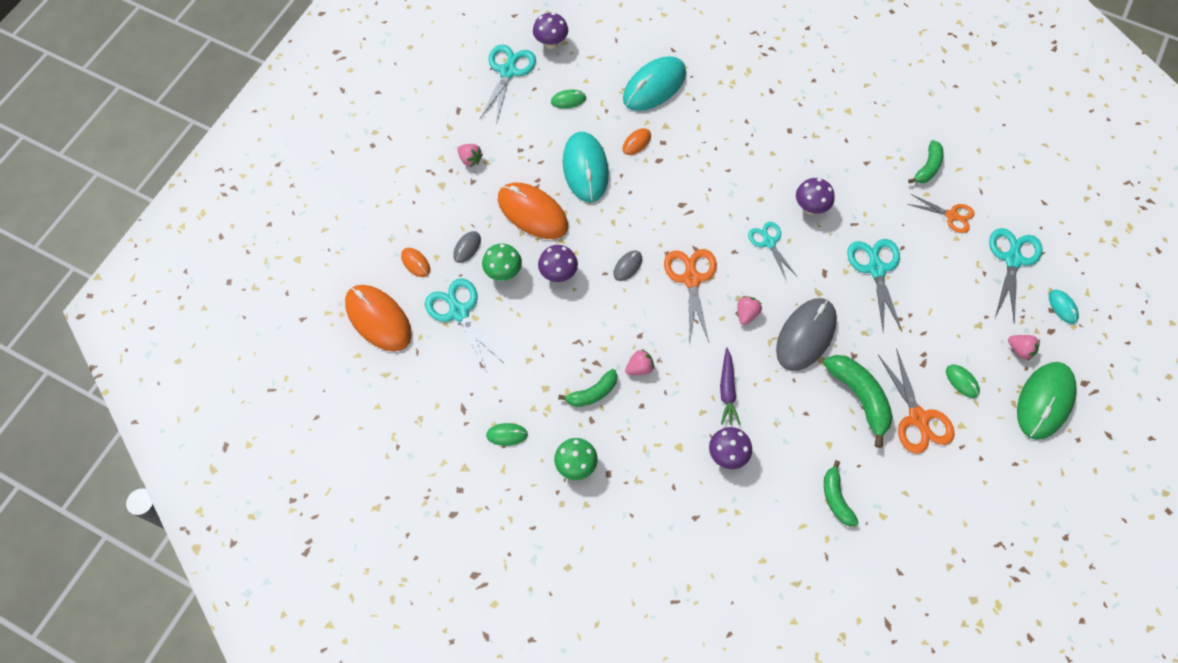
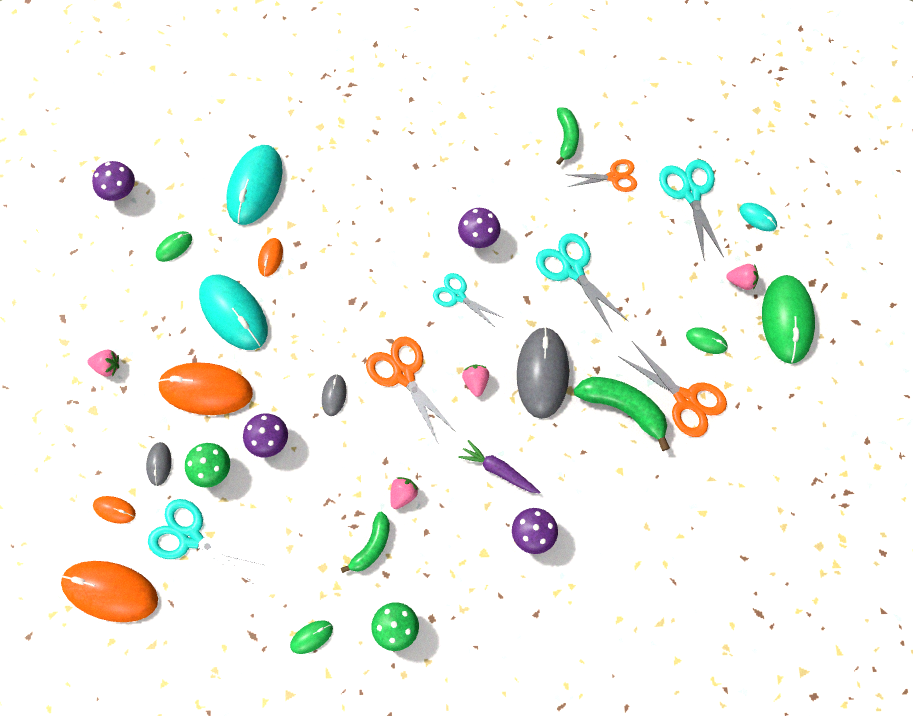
camera: 30 degrees left, 5 degrees up
(508, 71) = (91, 247): turquoise scissors -> none
(727, 390) = (498, 470): purple carrot -> purple carrot turned 150 degrees clockwise
(836, 498) = (653, 520): green banana -> none

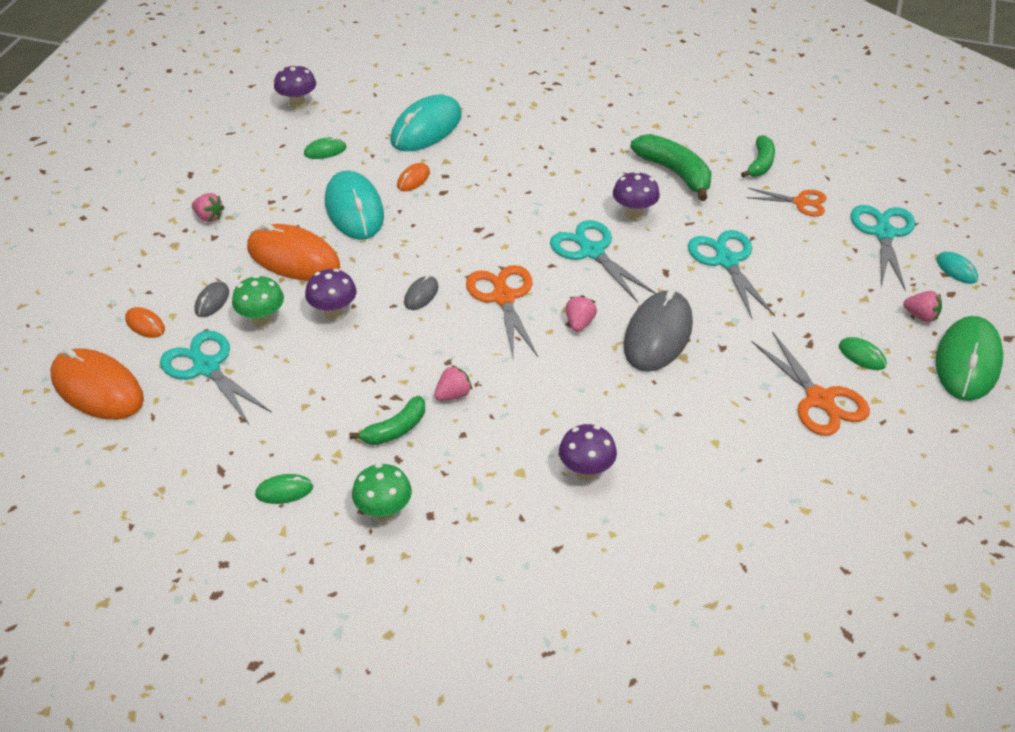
camera: 20 degrees right, 25 degrees down
(458, 296) = (591, 252): turquoise scissors -> turquoise scissors, size x1.54
(498, 470) = (571, 403): purple carrot -> none
(624, 408) = (741, 388): green banana -> green banana (675, 173)

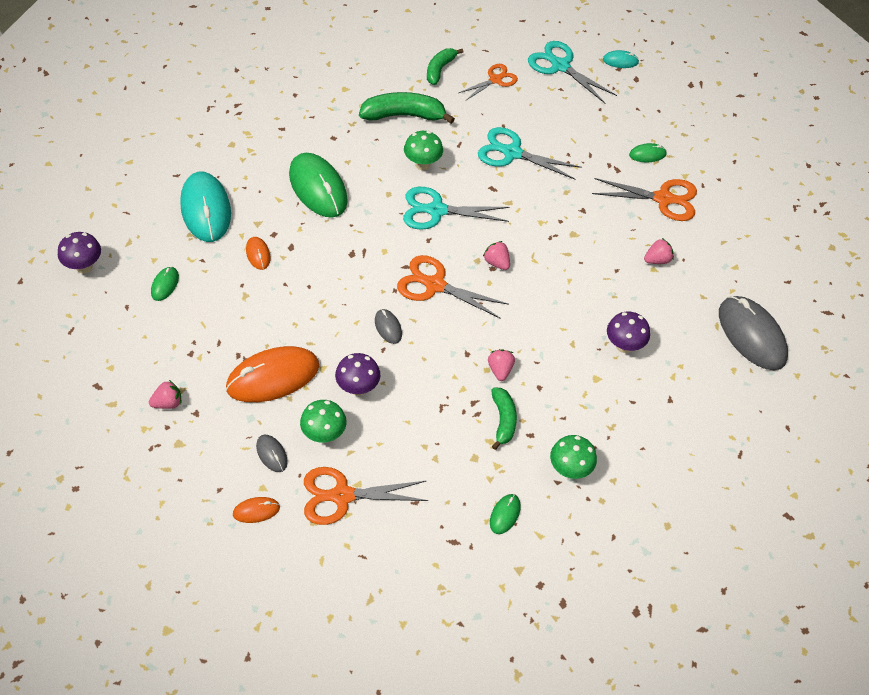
camera: 55 degrees left, 10 degrees up
(97, 388) = (300, 577): orange mouse -> none
(206, 367) = (342, 496): turquoise scissors -> orange scissors
(354, 209) = (255, 309): turquoise mouse -> none
(634, 214) = (422, 164): purple mushroom -> green mushroom
(658, 335) = (544, 232): grey mouse -> grey mouse (751, 335)
(760, 164) = (440, 69): green banana -> green banana turned 120 degrees counterclockwise
(921, 316) = (641, 105): pink strawberry -> pink strawberry (657, 260)
(968, 362) = (692, 115): green mouse -> green mouse (318, 188)

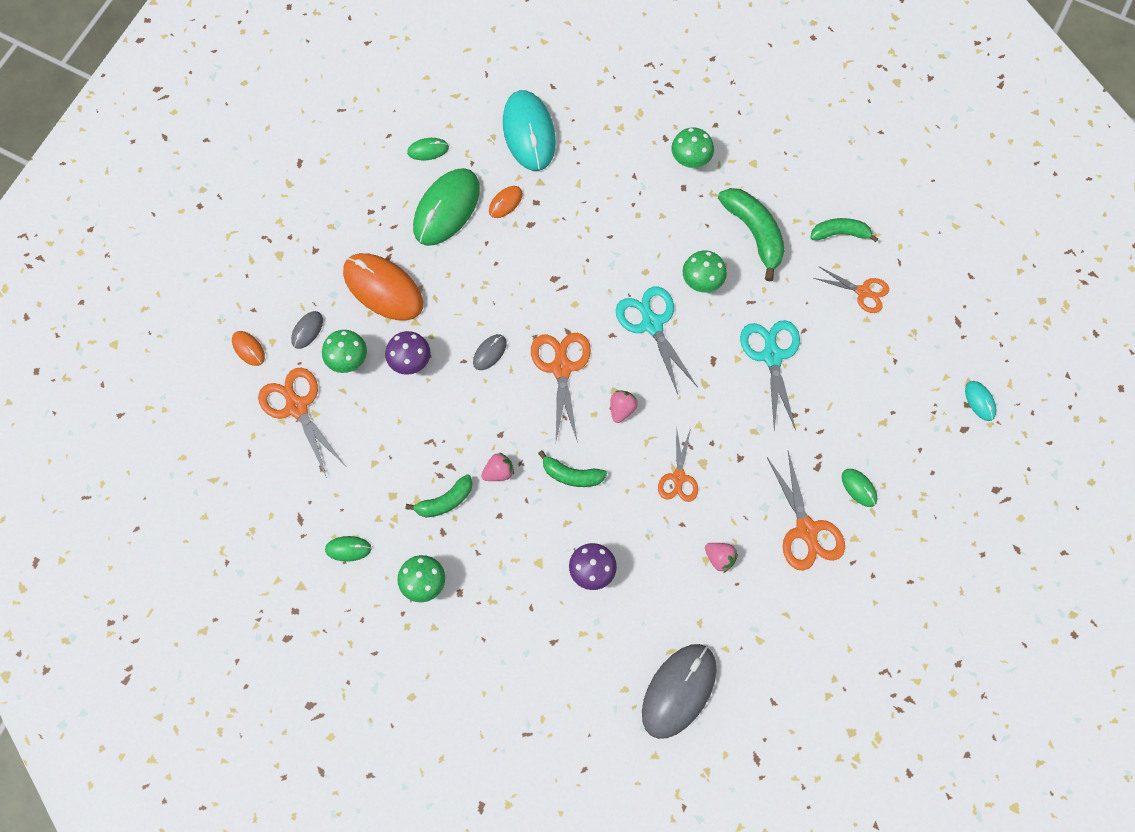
camera: 65 degrees right, 15 degrees up
(84, 266) = (409, 78): purple mushroom -> none
(168, 403) = (312, 223): pink strawberry -> none
(206, 209) = (529, 132): turquoise mouse -> turquoise mouse turned 60 degrees counterclockwise
(313, 123) = (690, 160): none -> green mushroom
(318, 188) = (613, 208): green mouse -> green mouse (446, 208)
(533, 321) = (571, 475): none -> green banana
(560, 66) = (928, 345): turquoise scissors -> none
(576, 254) = (678, 477): none -> orange scissors

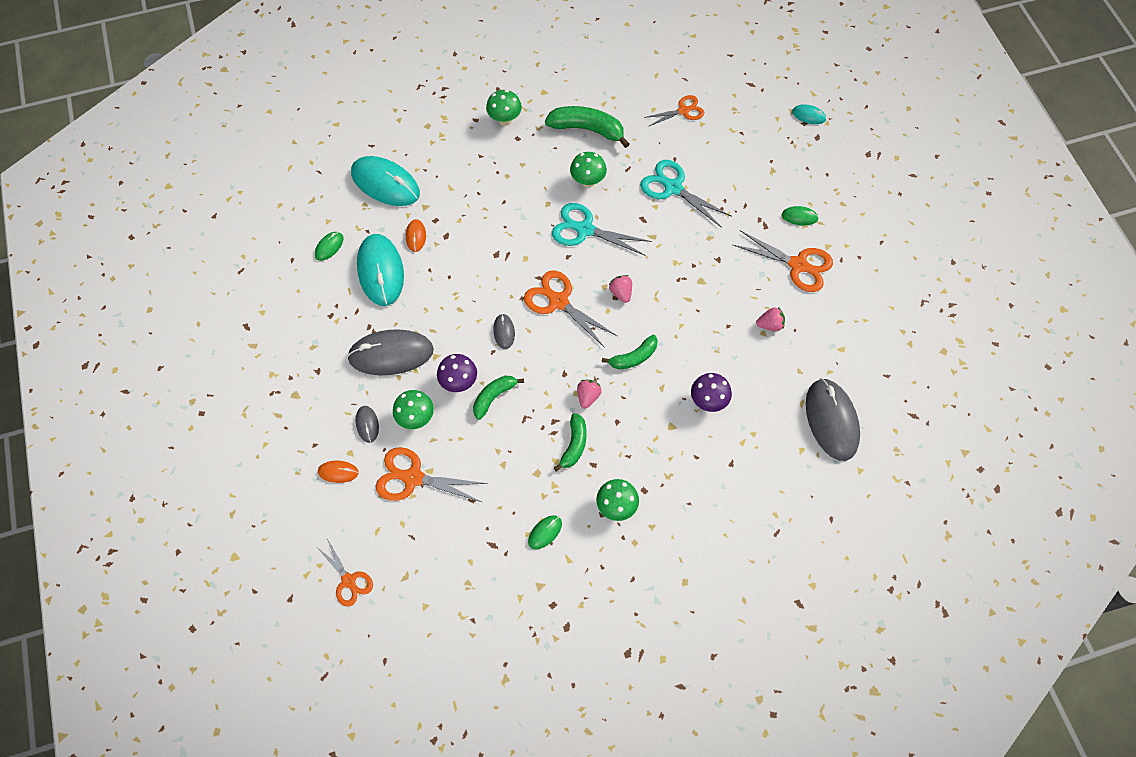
camera: 45 degrees left, 5 degrees down
(383, 288) = (391, 354): orange mouse -> grey mouse
(446, 208) = (380, 271): green mouse -> turquoise mouse
(678, 477) = (697, 301): orange scissors -> orange scissors (348, 580)
(840, 233) = (636, 90): green banana -> green banana (494, 397)

